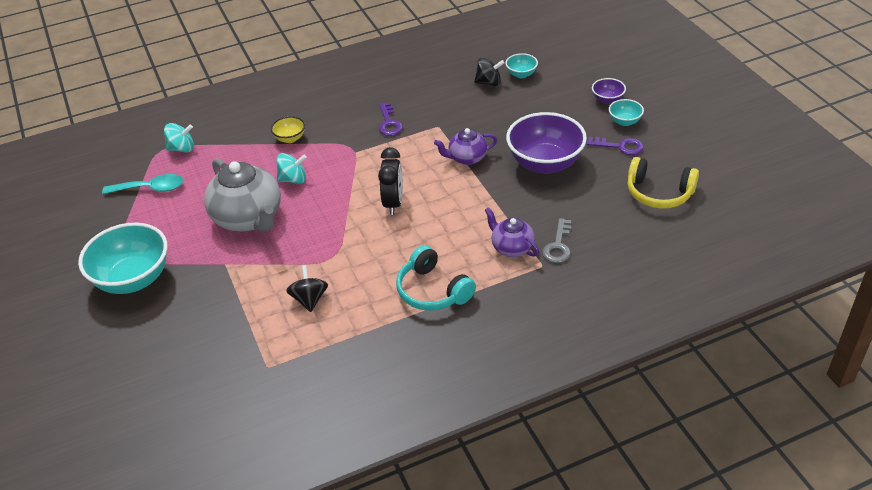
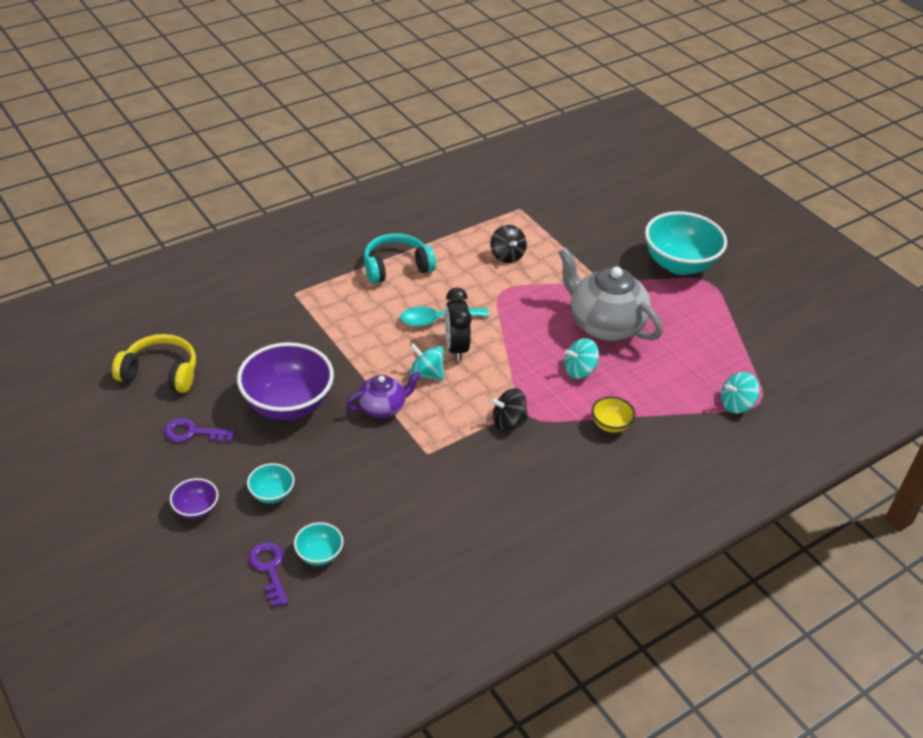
camera: 165 degrees right, 0 degrees up
(151, 188) = (733, 352): turquoise spoon -> turquoise spoon (437, 320)
(389, 123) = (492, 455): purple key -> purple key (269, 569)
(425, 182) = (426, 374): none -> turquoise spinning top
(433, 290) = (396, 267): turquoise headphones -> turquoise headphones turned 60 degrees counterclockwise
(489, 83) = (367, 534): black spinning top -> black spinning top (508, 421)
(511, 248) = (324, 308): purple teapot -> none
(558, 246) = (278, 311): grey key -> none
(624, 121) = (179, 472): turquoise bowl -> turquoise bowl (272, 494)

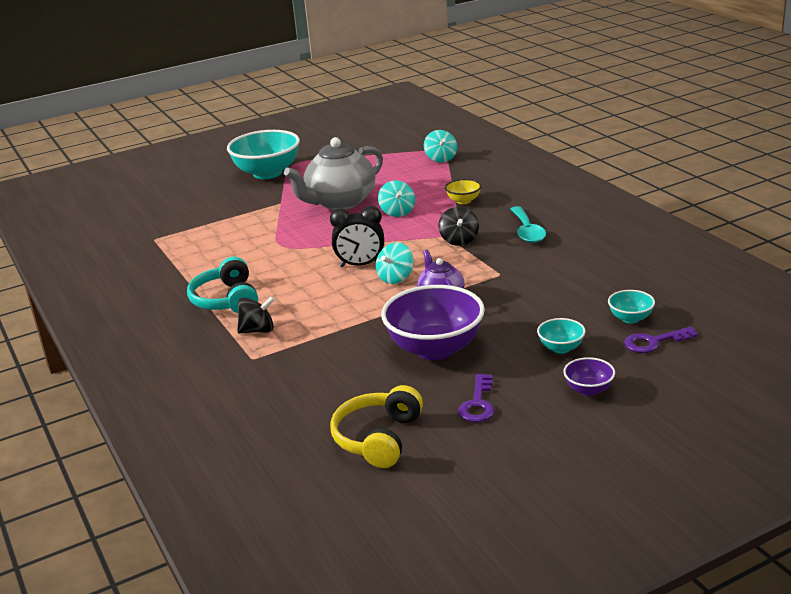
camera: 80 degrees left, 15 degrees down
(437, 320) = (317, 275): turquoise spoon -> turquoise spoon (527, 231)
(507, 255) = (228, 244): black spinning top -> black spinning top (258, 330)

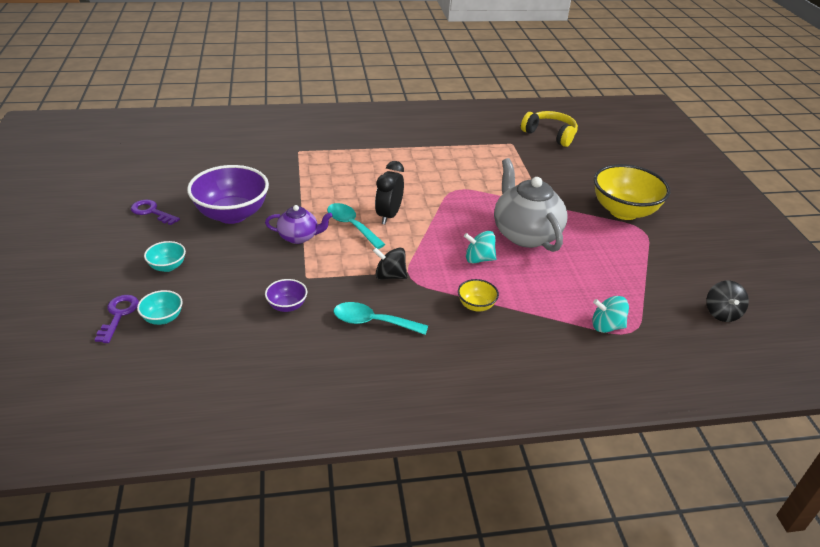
camera: 105 degrees right, 10 degrees up
(227, 300) = (385, 155): turquoise headphones -> none
(258, 330) = (331, 158): black spinning top -> black spinning top (721, 313)
(267, 173) = (623, 211): turquoise bowl -> yellow bowl
(378, 438) = (165, 171): yellow headphones -> yellow headphones (550, 135)
(395, 278) = (351, 225): turquoise spinning top -> turquoise spoon
(588, 390) = (107, 259): purple bowl -> purple bowl (287, 306)

